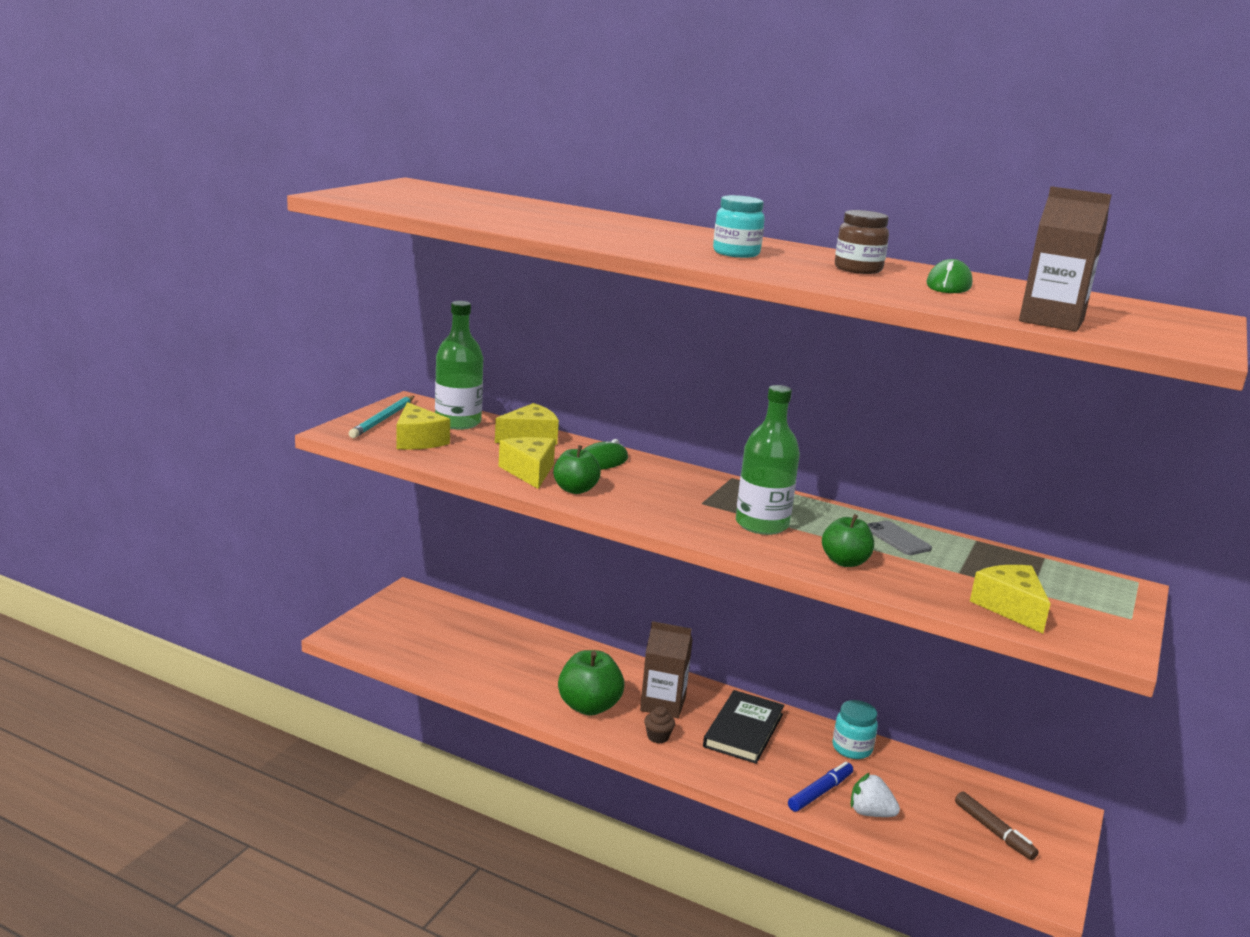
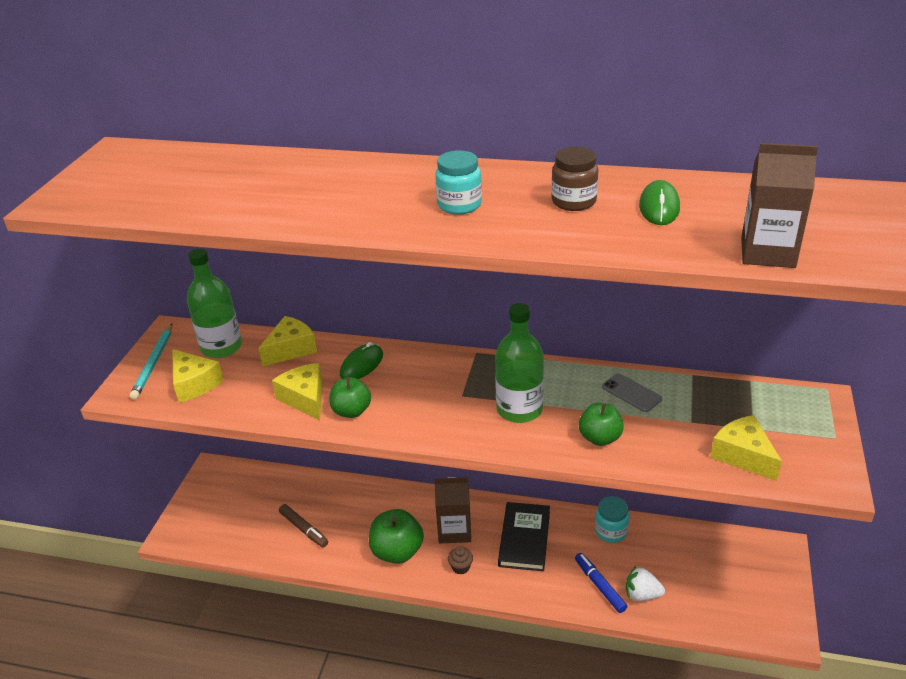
camera: 10 degrees left, 15 degrees up
(820, 792) = (599, 586): blue marker -> blue marker turned 60 degrees counterclockwise
(993, 831) = (735, 583): brown marker -> brown marker (304, 529)

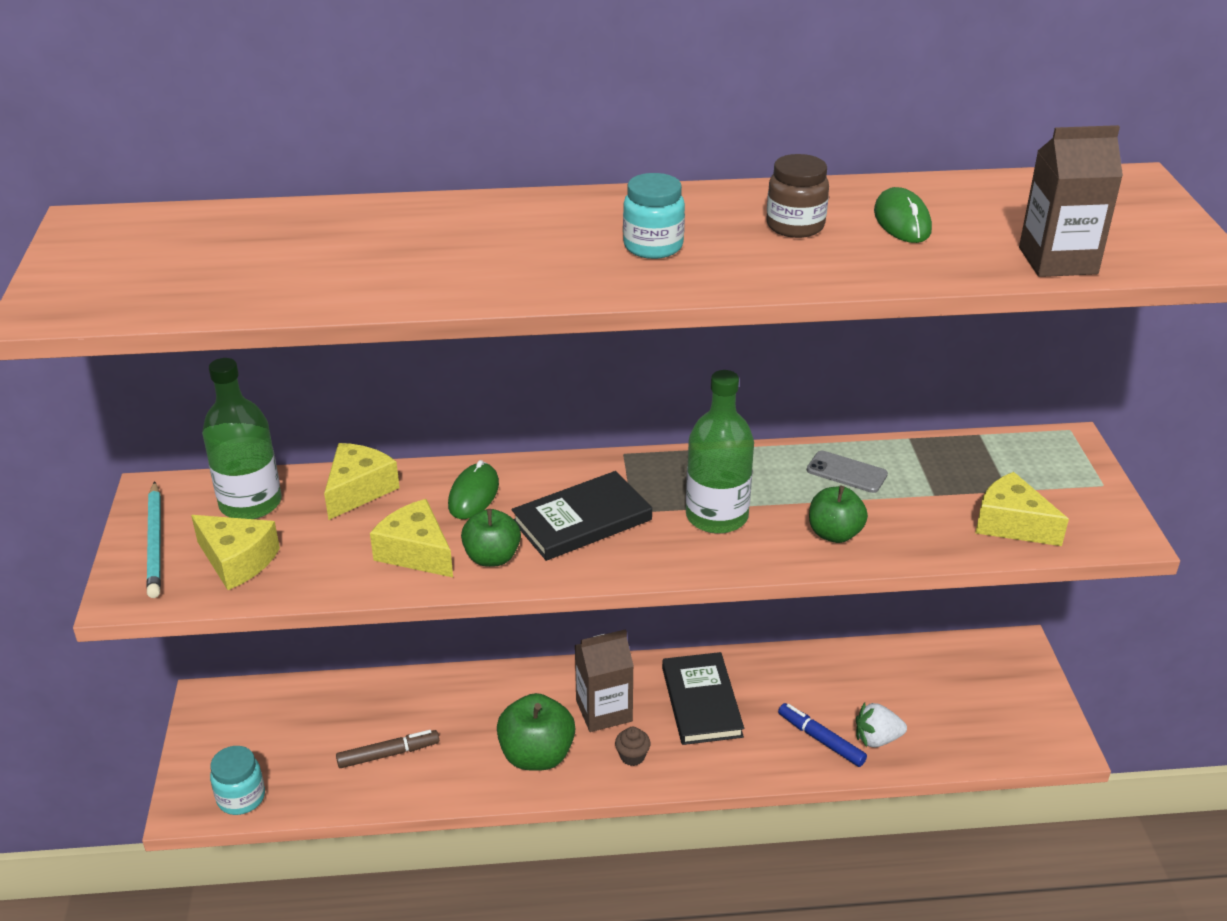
camera: 20 degrees left, 0 degrees up
(304, 529) = (388, 754): brown marker -> brown marker turned 45 degrees counterclockwise
(424, 396) = (582, 520): none -> black book
(611, 531) = (808, 669): turquoise jar -> turquoise jar (241, 798)

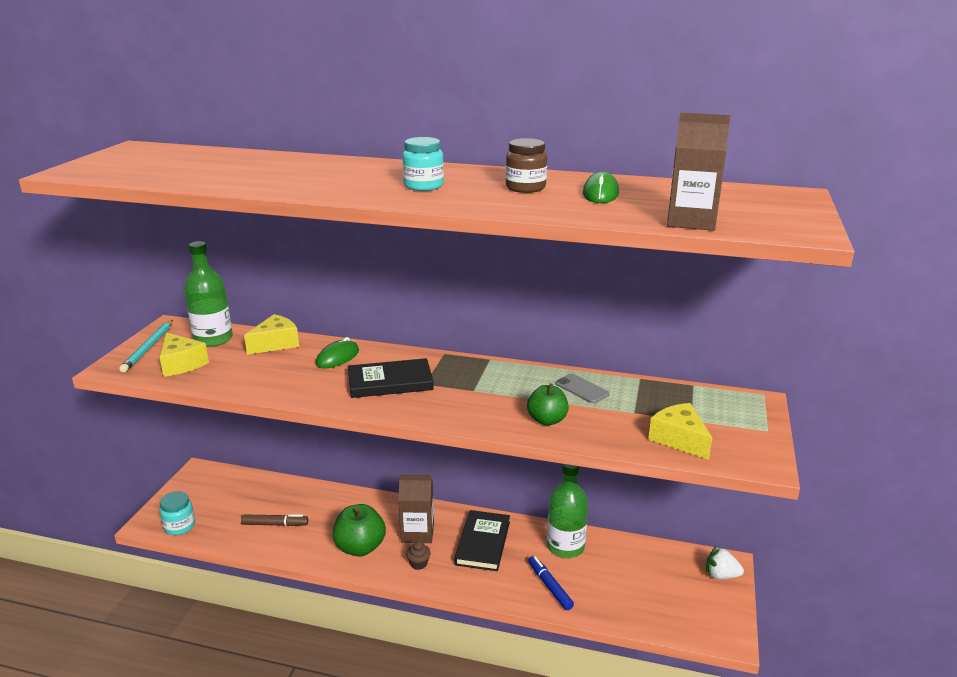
camera: 20 degrees right, 10 degrees down
(416, 552) = (280, 379): yellow cheese -> none
(492, 557) = (321, 390): green apple -> none
(716, 516) = (476, 396): green bottle -> green bottle (565, 547)
(877, 739) = (589, 596): white strawberry -> white strawberry (721, 575)

